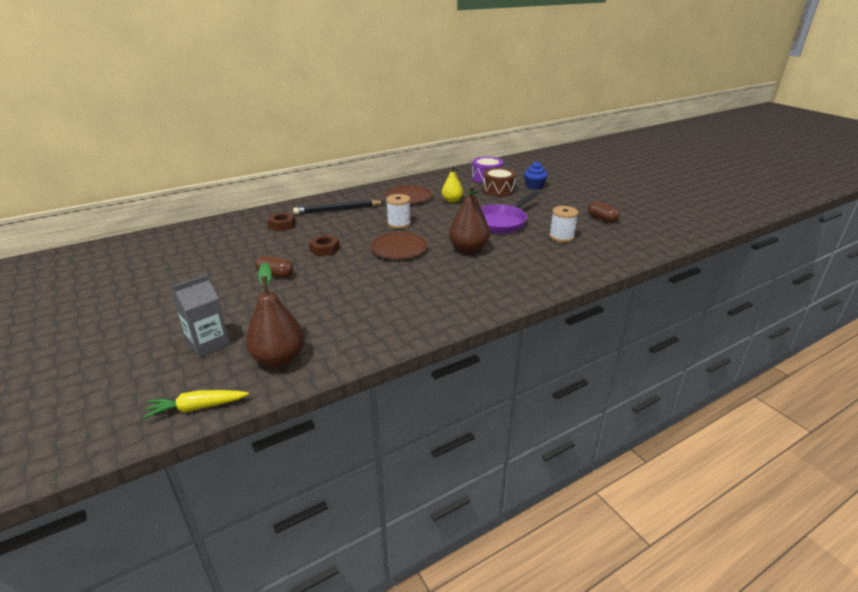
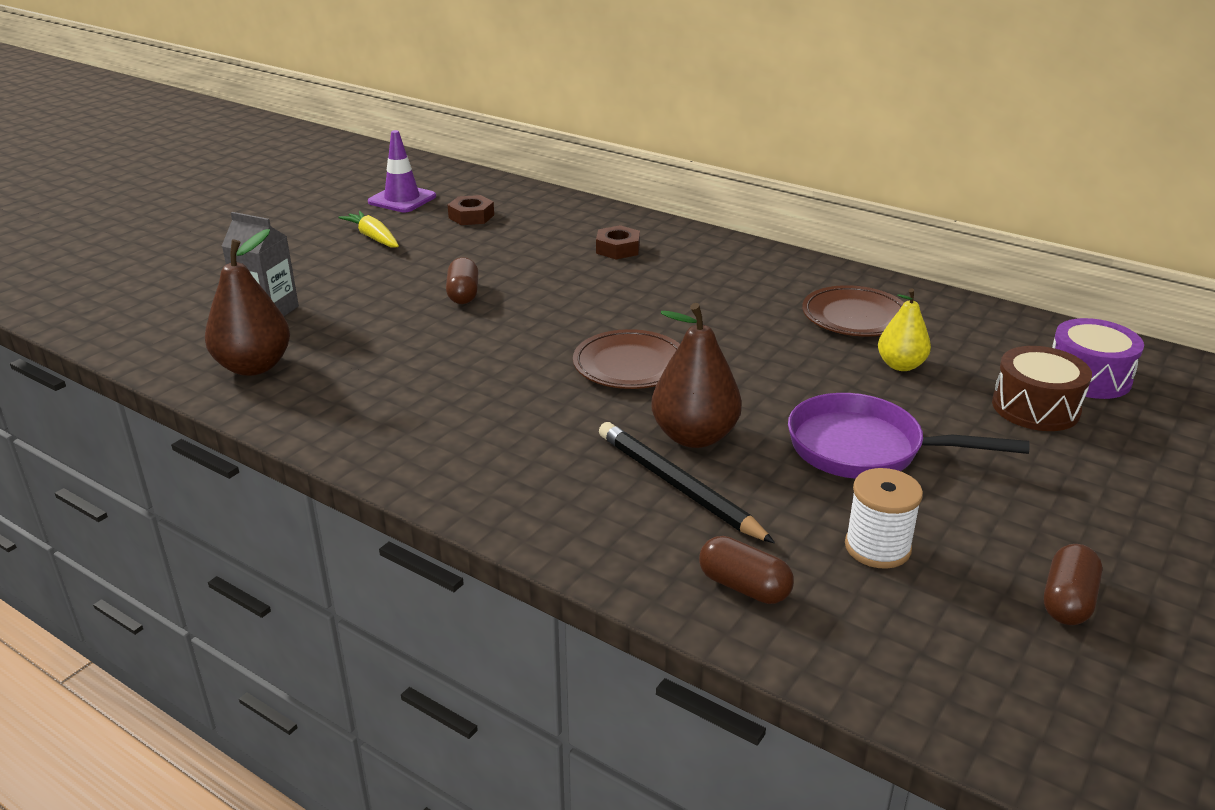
camera: 65 degrees right, 0 degrees up
(114, 270) = (402, 199): none -> purple traffic cone
(197, 408) = (141, 350): yellow carrot -> yellow carrot (373, 237)
(324, 249) = (569, 304): brown nut -> brown nut (471, 216)
(337, 210) = (721, 271): black pencil -> black pencil (677, 486)
(399, 223) = (728, 339): white spool -> none
(534, 186) = (1134, 453): blue cupcake -> none
(572, 265) = (744, 587): none -> brown capsule

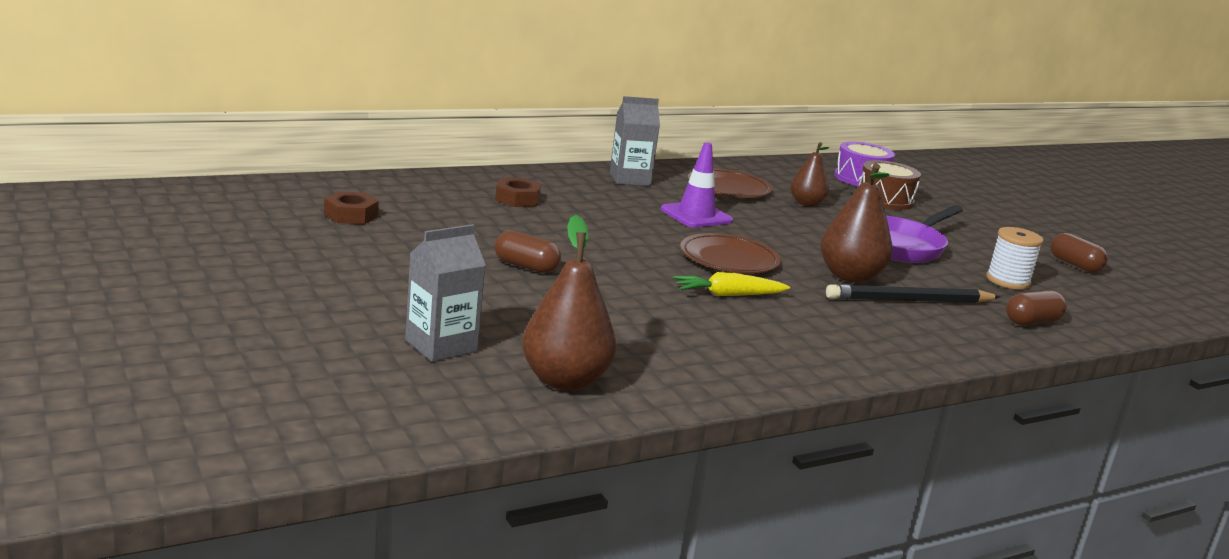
camera: 65 degrees left, 10 degrees down
(373, 237) = (327, 260): yellow carrot -> yellow carrot (728, 295)
(402, 199) = (246, 223): purple traffic cone -> purple traffic cone (696, 215)
(774, 271) = (630, 179): none -> grey carton
(900, 365) = (806, 203): yellow pear -> brown pear

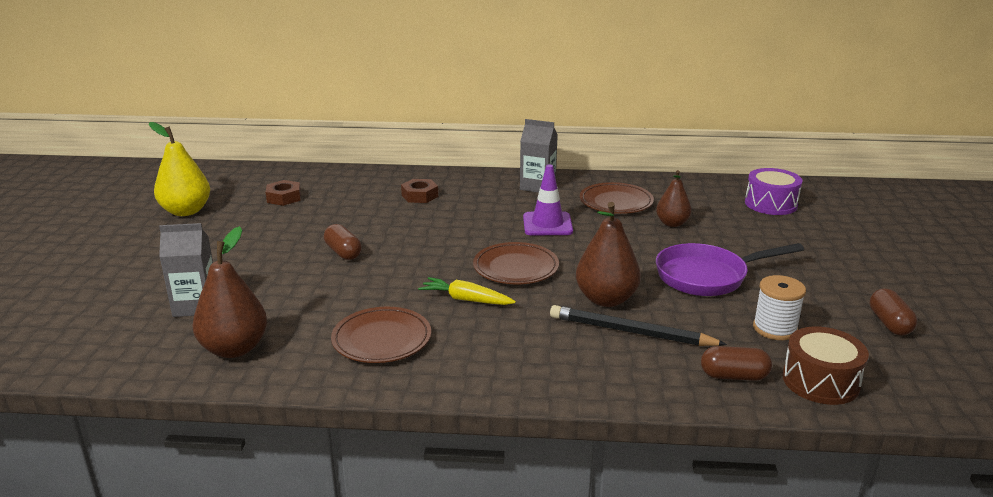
camera: 35 degrees right, 5 degrees up
(237, 243) = (186, 211): none -> yellow pear
(706, 344) = (382, 339): none -> brown plate
(885, 199) = (764, 227): brown drum -> brown drum (820, 381)

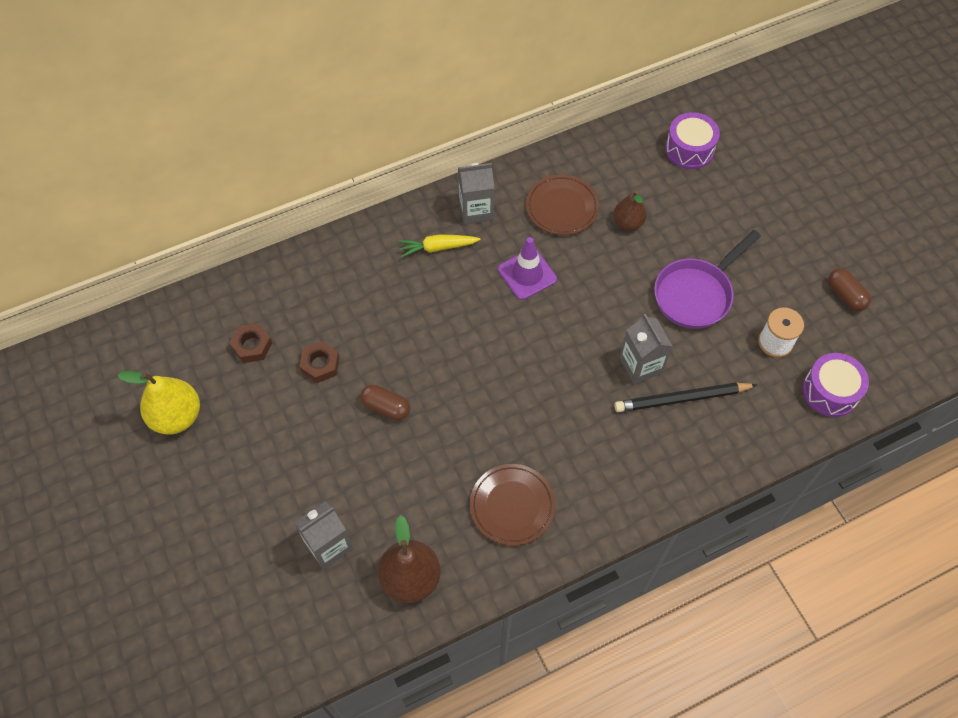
camera: 30 degrees left, 35 degrees up
(420, 196) = (380, 279): brown nut -> brown nut (320, 364)
(466, 299) = (537, 421): yellow carrot -> yellow carrot (437, 248)
(516, 268) = (545, 356): brown plate -> none
(606, 299) = (640, 365): brown pear -> grey carton
(734, 376) = (775, 415): brown capsule -> none
(820, 381) = (830, 391): brown drum -> purple drum

